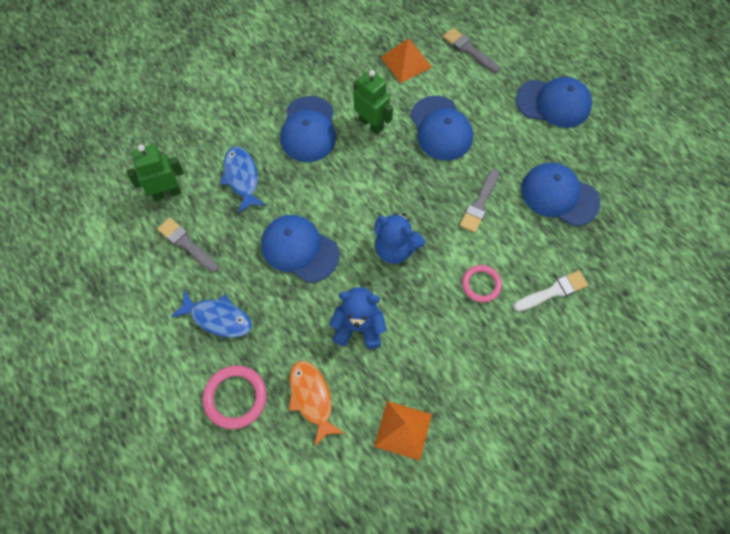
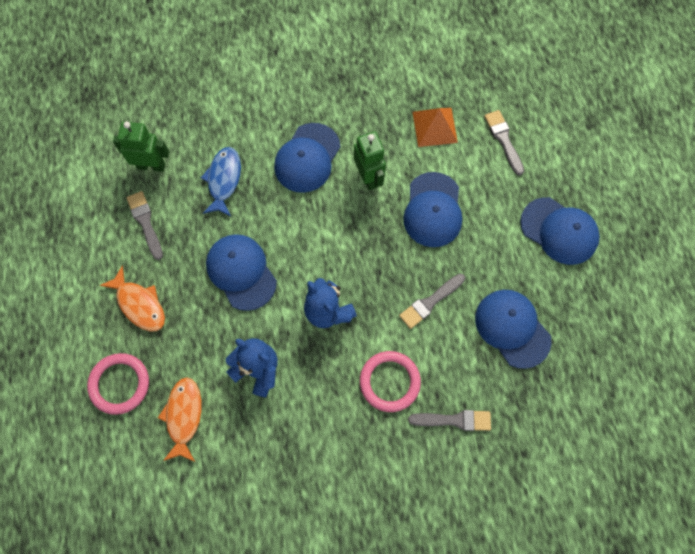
camera: 25 degrees right, 5 degrees up
(218, 318) = (139, 304): blue fish -> orange fish
(403, 430) = (248, 483): orange pyramid -> none
(481, 284) = (389, 382): pink ring -> pink ring, size x1.50
(553, 291) = (454, 420): white brush -> grey brush

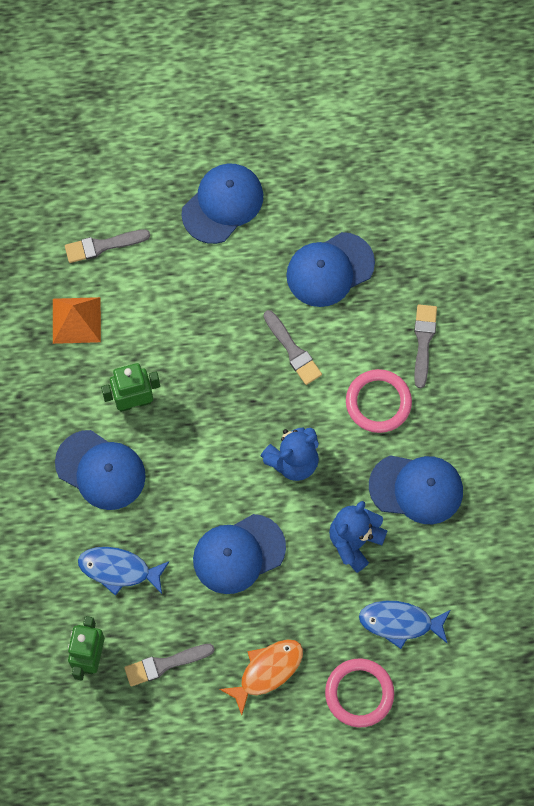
camera: 85 degrees left, 0 degrees up
(184, 416) = (400, 622): orange fish -> blue fish
(433, 210) = (183, 335): blue cap -> blue cap (416, 488)

